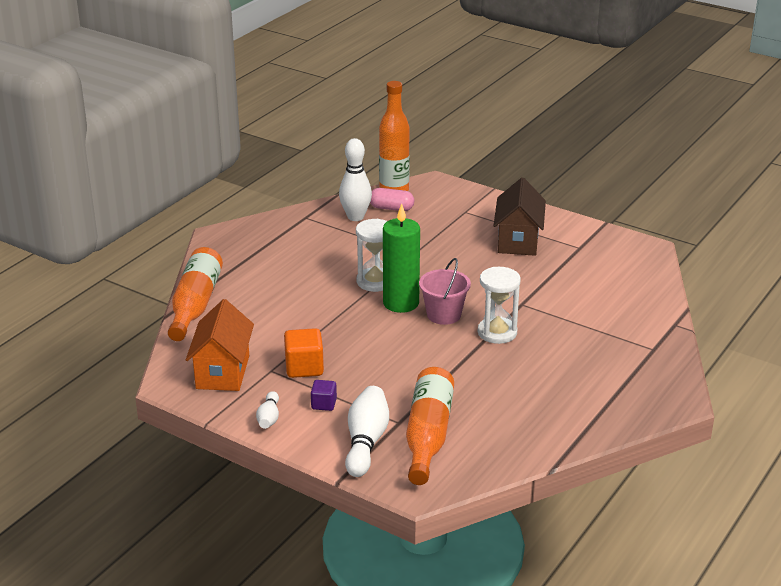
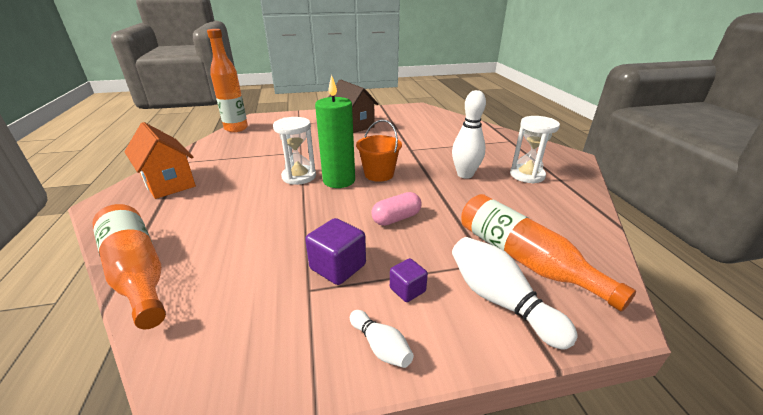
camera: 45 degrees left, 0 degrees up
(222, 372) = (255, 327): orange house -> orange house (168, 183)
(304, 367) = (338, 267): orange cube -> purple cube
(355, 217) = (227, 148): white bowling pin -> white bowling pin (465, 174)
(391, 208) = (247, 136): pink capsule -> pink capsule (396, 218)
(444, 315) = (379, 174): pink bucket -> orange bucket
(497, 332) = (427, 168): white hourglass -> white hourglass (527, 175)

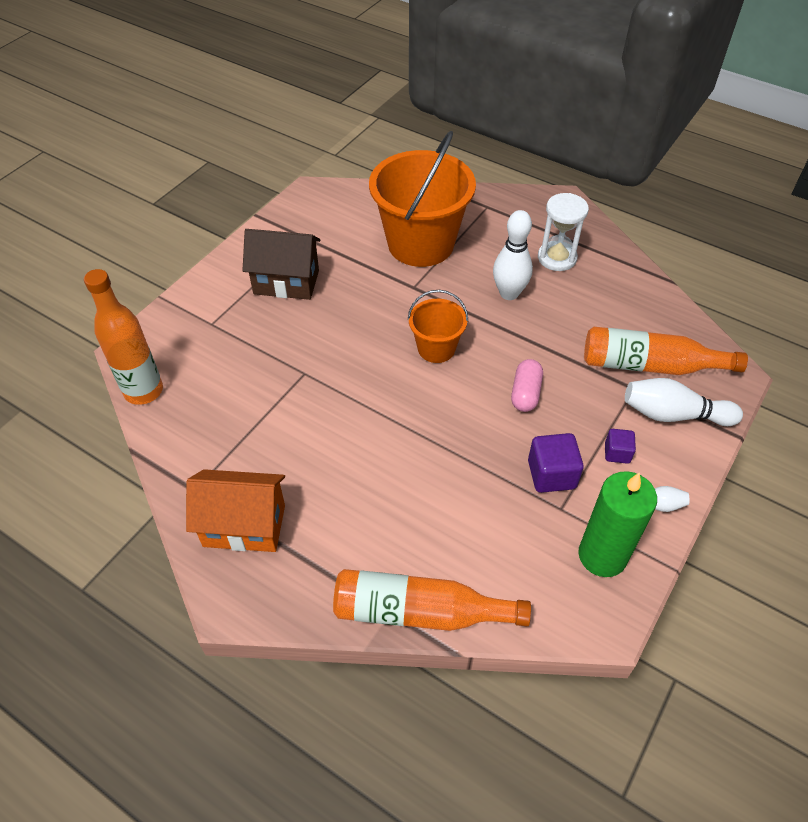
camera: 45 degrees left, 20 degrees up
(299, 176) = (366, 409): white hourglass -> none
(339, 180) = (413, 385): green candle -> green candle (602, 555)
(443, 138) = (421, 244): none -> orange bucket

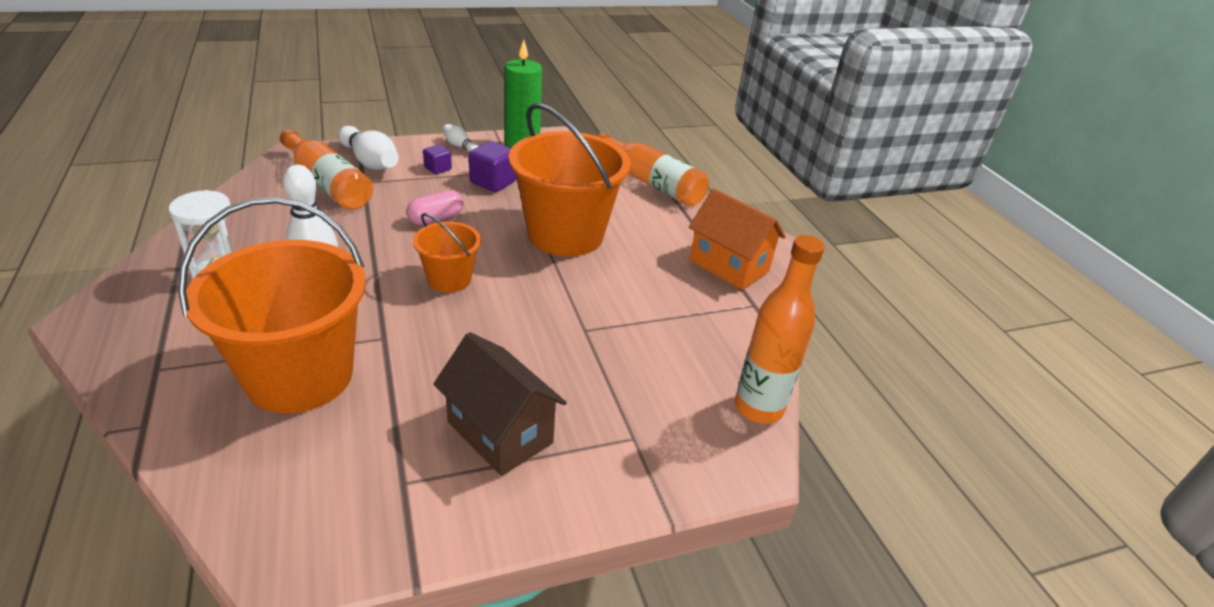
camera: 145 degrees left, 15 degrees down
(414, 455) = (565, 235): none -> orange bucket

